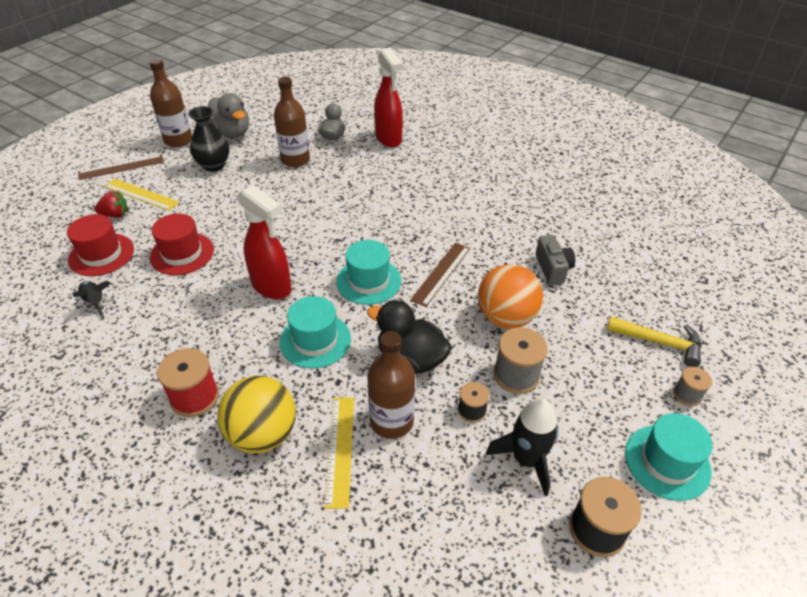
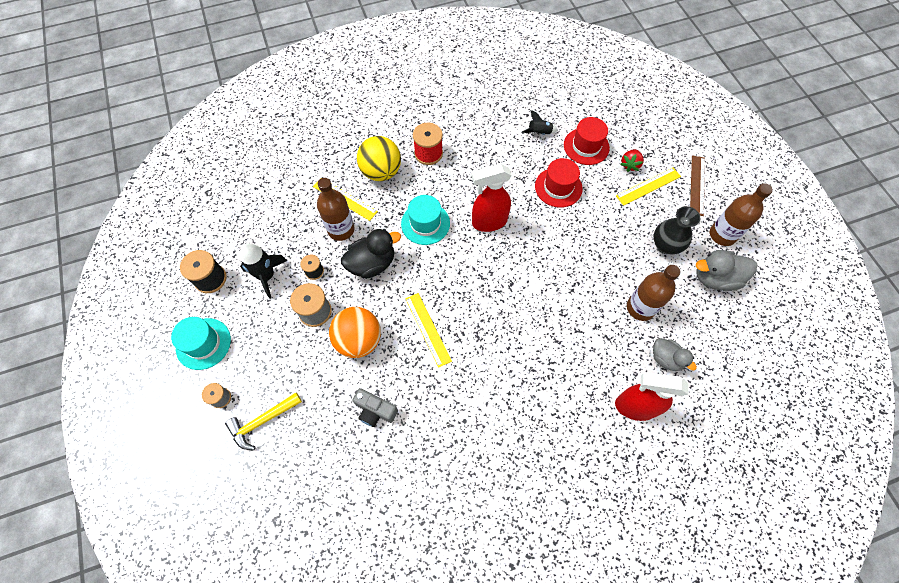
camera: 125 degrees right, 20 degrees up
(368, 281) = (454, 279): turquoise hat -> none
(441, 273) = (428, 329): brown ruler -> yellow ruler

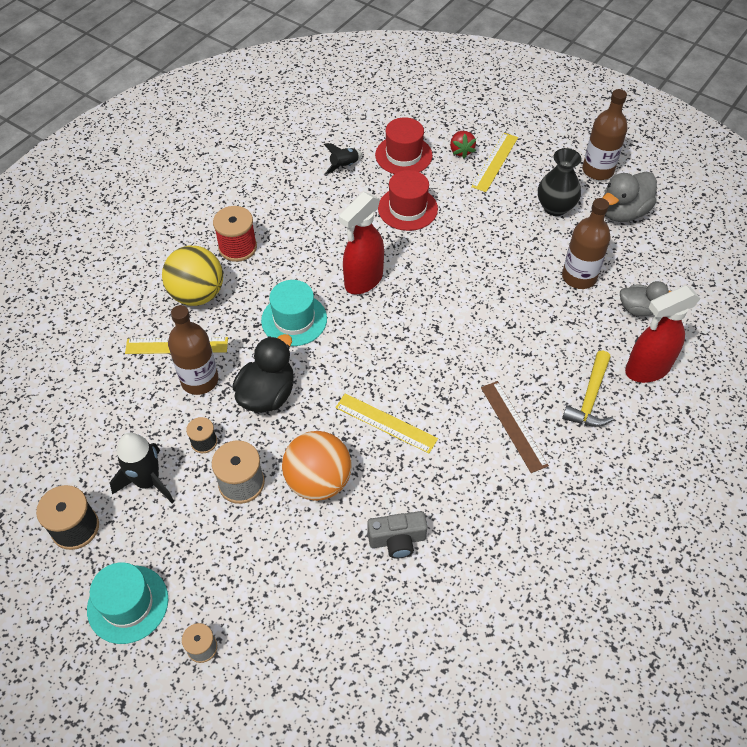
camera: 35 degrees left, 10 degrees down
(262, 421) = (276, 637): yellow hammer -> yellow hammer (590, 398)
(697, 185) = (539, 137): brown ruler -> brown ruler (513, 426)

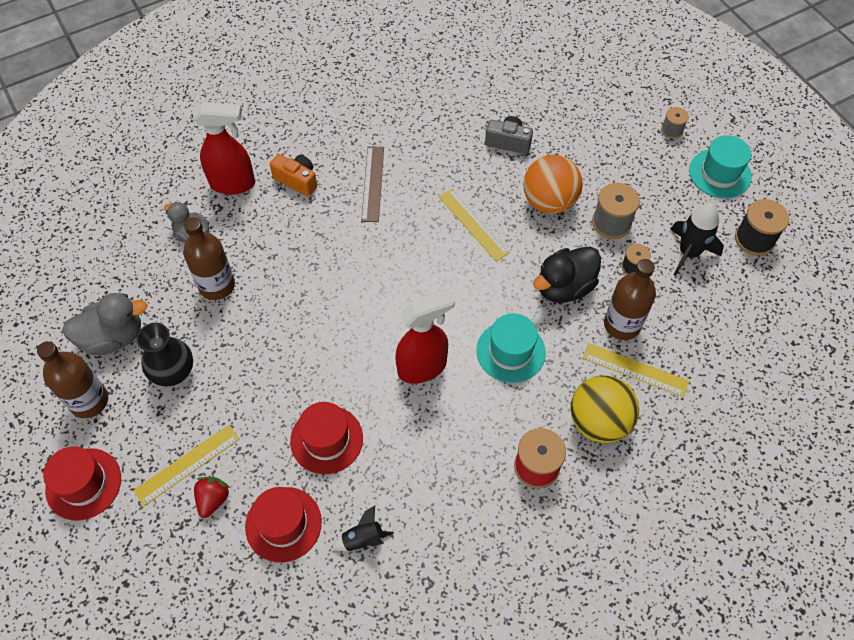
camera: 155 degrees left, 5 degrees up
(553, 130) = (83, 484): none -> red hat
(590, 398) = (297, 180): yellow hammer -> orange camera

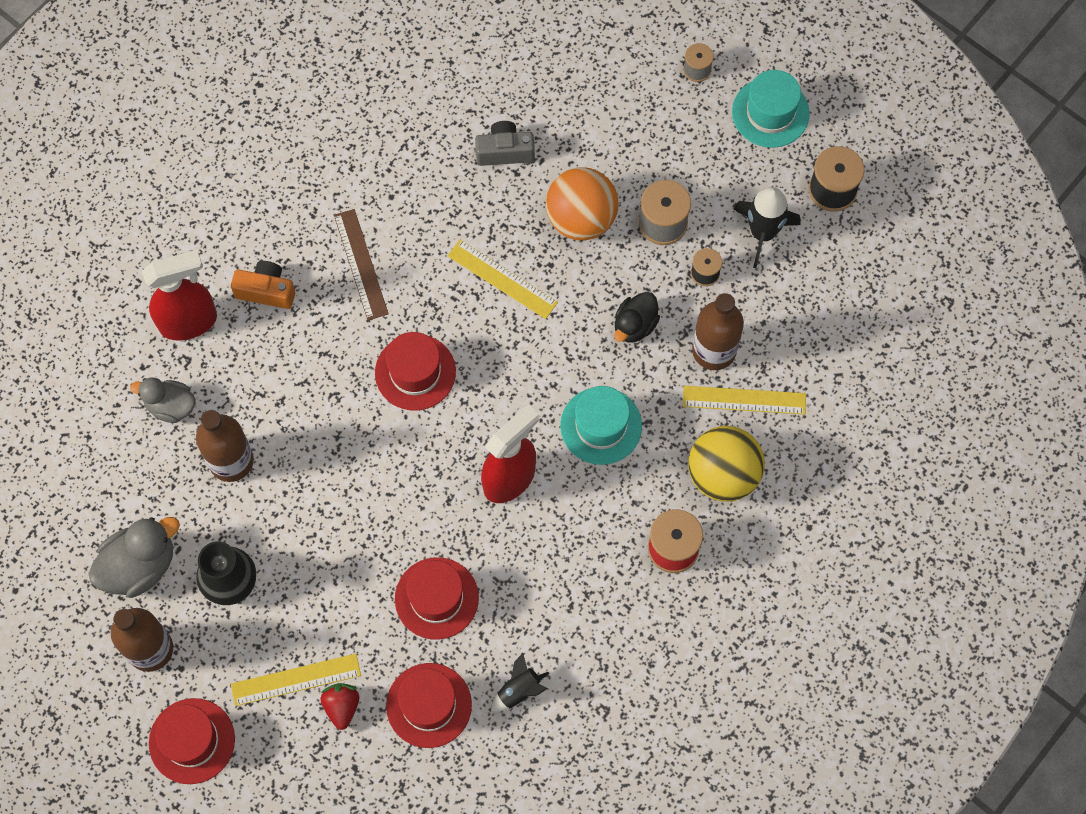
camera: 20 degrees left, 10 degrees up
(187, 464) = (296, 679): yellow ruler -> yellow ruler turned 45 degrees clockwise
(381, 267) = (415, 372): none -> red hat
(564, 287) = (635, 325): black duck -> black duck, size x0.65

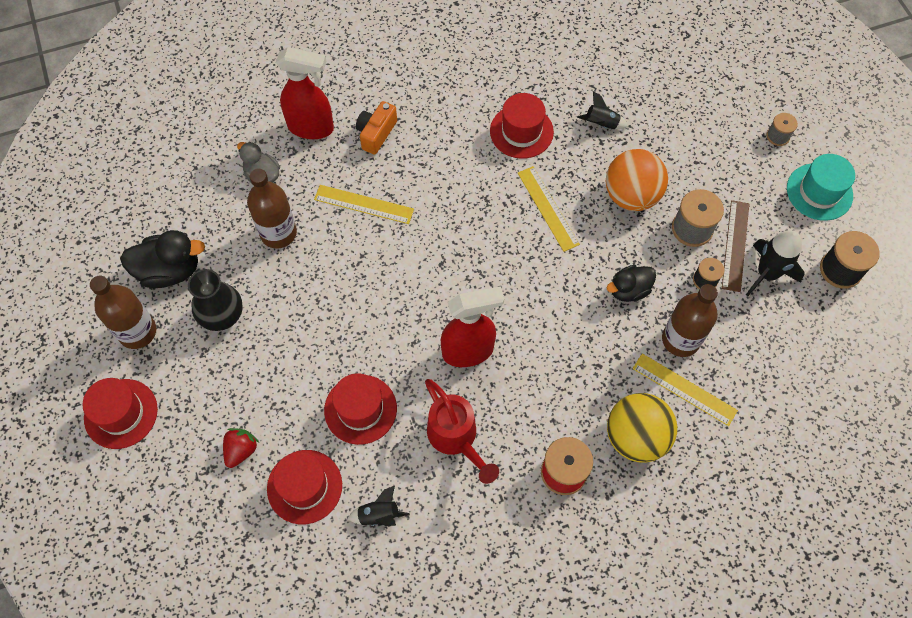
camera: 30 degrees right, 5 degrees down
(139, 566) = (170, 270): grey duck -> black duck
(266, 291) = (376, 134): orange camera -> orange camera turned 105 degrees counterclockwise
(296, 679) = (222, 411): yellow ruler -> yellow ruler (364, 204)
(361, 264) = (453, 148): brown ruler -> brown ruler (735, 245)
(415, 372) = (445, 240): red hat -> red hat (521, 131)
(504, 151) = (601, 124): grey camera -> black rocket
(550, 574) = (456, 438): none -> red watering can
(601, 426) = (560, 349): turquoise hat -> none

